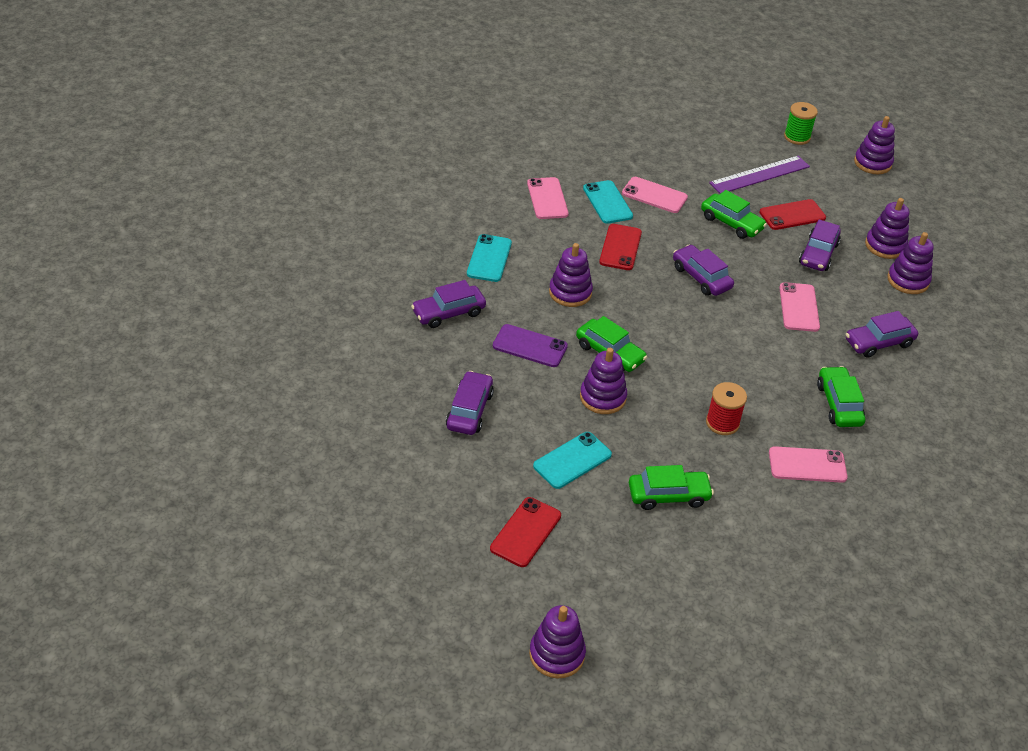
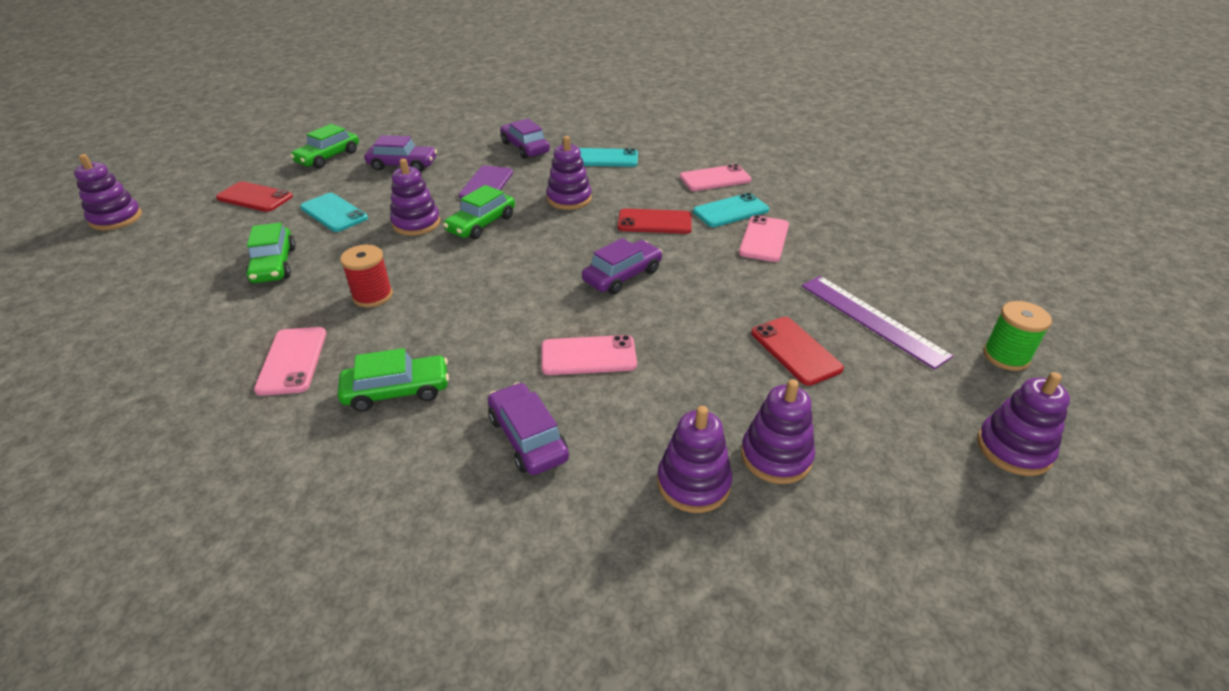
camera: 85 degrees right, 5 degrees down
(731, 223) = (744, 296): green car -> green car (328, 157)
(818, 254) = (716, 376): purple car -> none

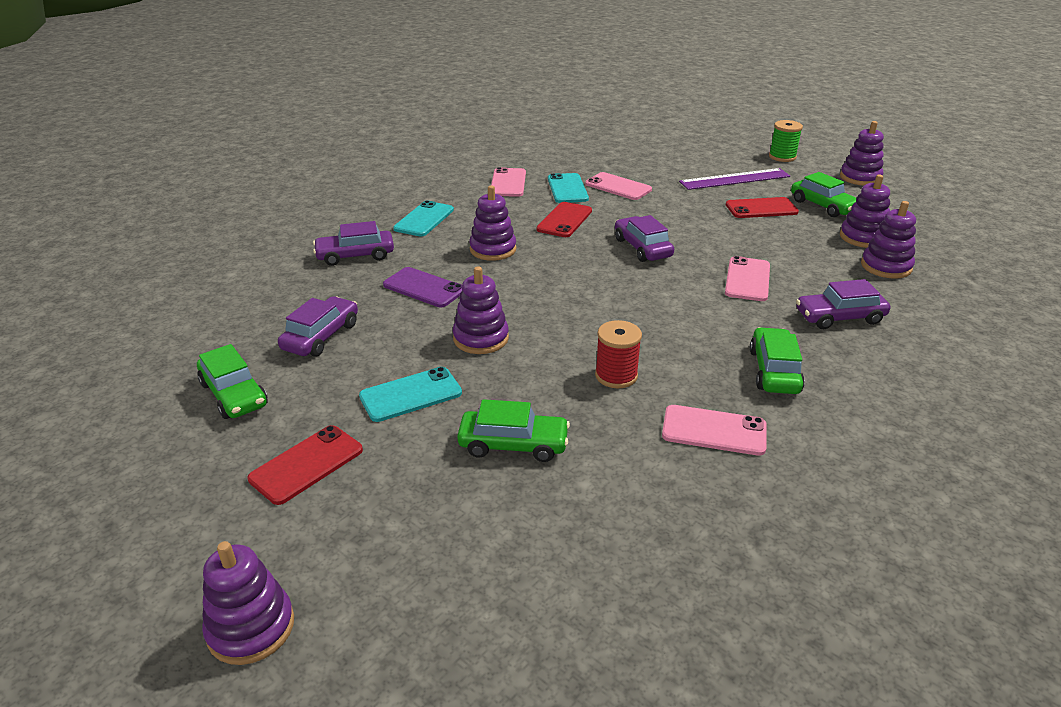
camera: 70 degrees left, 5 degrees down
(481, 224) = (510, 300): green car -> green car (823, 206)

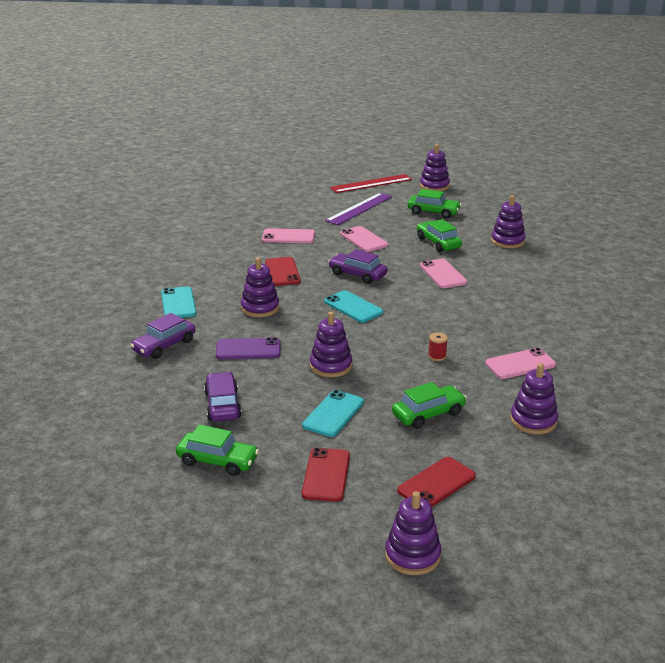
camera: 35 degrees left, 5 degrees down
(508, 183) = (204, 257): pink phone -> pink phone (363, 239)
(567, 189) = (254, 248): turquoise phone -> turquoise phone (353, 307)
(616, 376) = (437, 356): red spool -> red spool, size x0.61
(761, 208) = (399, 225): red phone -> red phone (436, 483)
(774, 371) = (514, 322): green car -> green car (438, 243)
(782, 157) = (371, 183): green spool -> red ruler
(839, 317) = (515, 279): purple car -> none
(863, 237) = (477, 226): purple stacking toy -> purple stacking toy (533, 421)

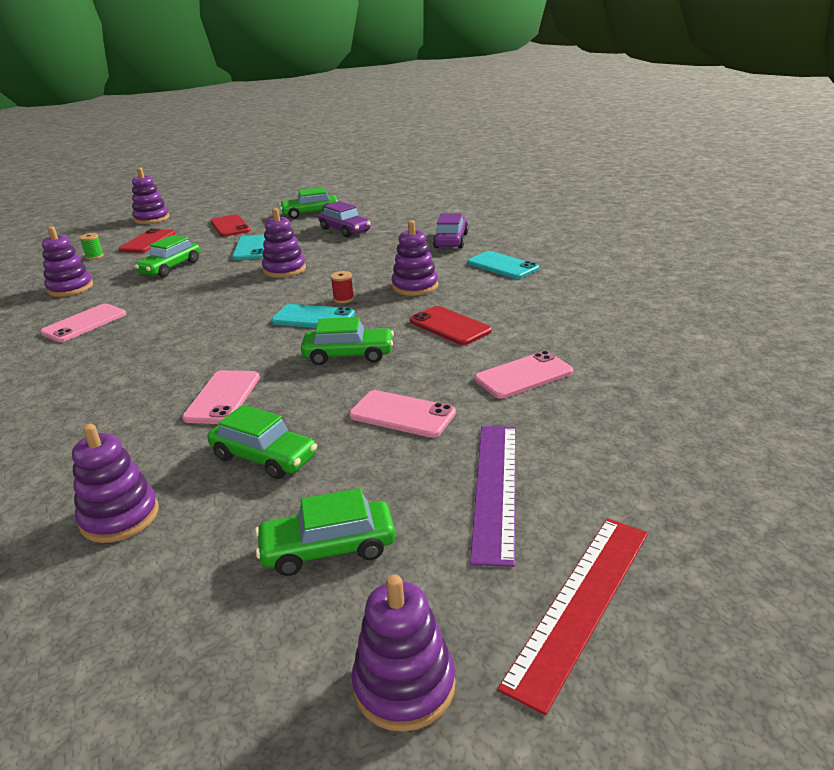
camera: 150 degrees right, 0 degrees up
(248, 349) = (375, 258): purple phone -> none
(357, 274) = (348, 355): purple car -> green car
(437, 356) = (182, 304): red spool -> red spool (343, 299)
(443, 274) = (223, 397): pink phone -> pink phone turned 60 degrees clockwise
(505, 476) = (94, 256): none -> green spool

